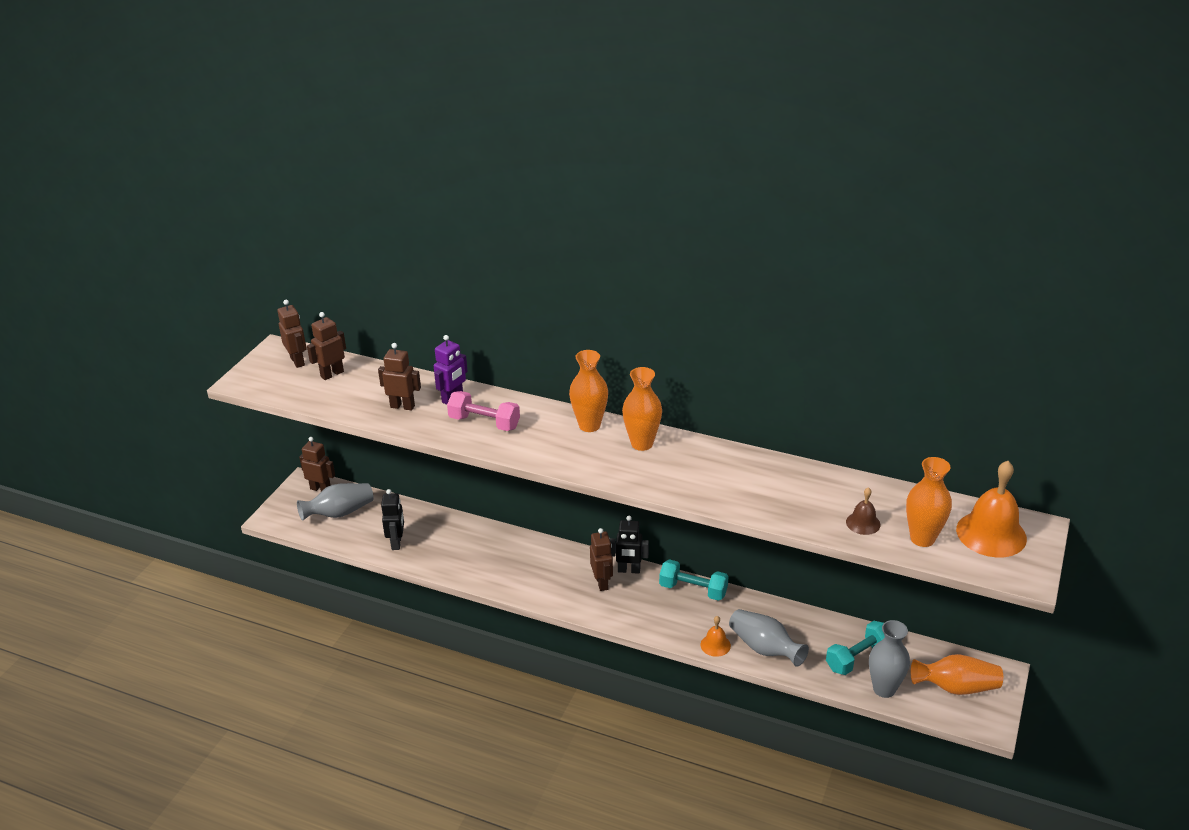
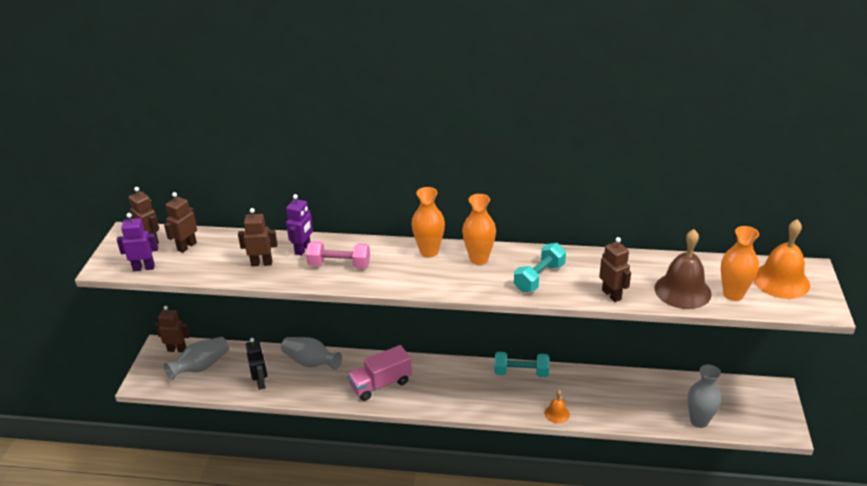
camera: 15 degrees left, 0 degrees up
(279, 390) = (144, 268): none -> purple robot
(527, 571) = (381, 384): none -> pink truck
(602, 583) = (446, 381): brown robot -> brown robot (611, 295)
(629, 570) = (464, 367): black robot -> none
(764, 648) = (596, 408): grey vase -> grey vase (311, 362)
(858, 657) = (669, 400): turquoise dumbbell -> turquoise dumbbell (539, 277)
(863, 523) = (682, 291): brown bell -> brown bell, size x1.98
(956, 687) = (750, 408): orange vase -> none

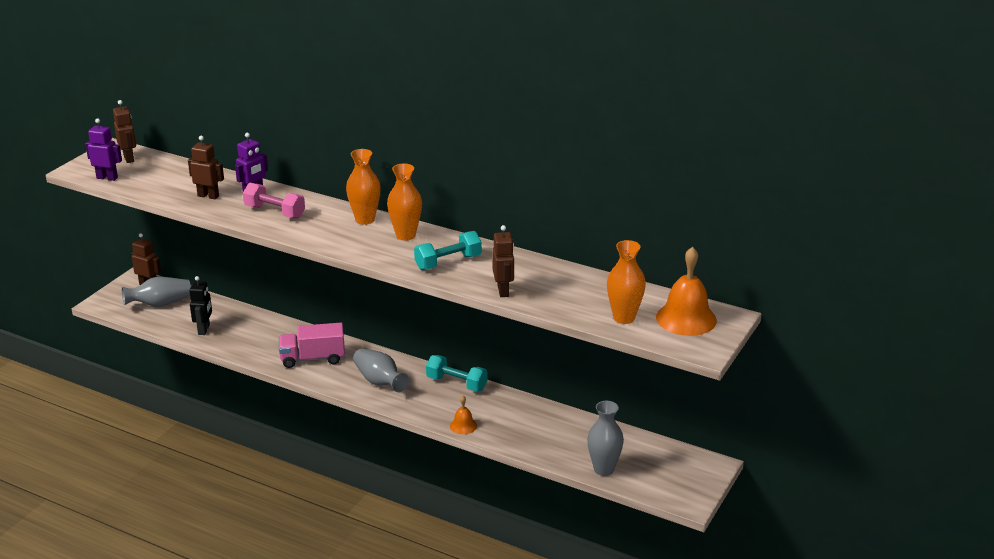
camera: 20 degrees right, 5 degrees down
(186, 246) = (155, 169): brown robot -> none
(311, 362) = (261, 325): grey vase -> grey vase (379, 381)
(682, 291) = (576, 303): brown bell -> none

